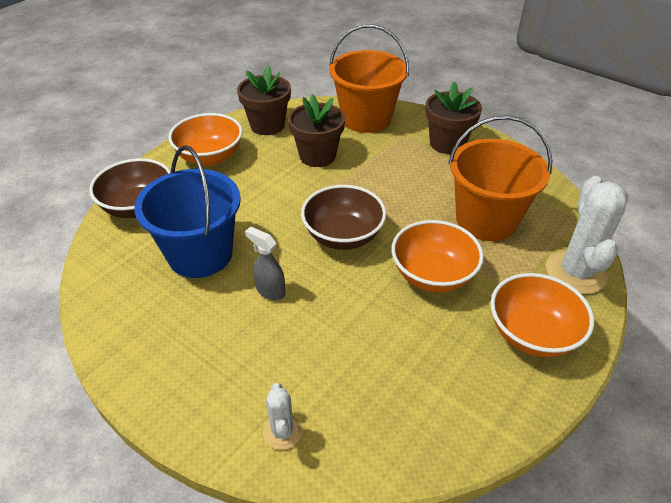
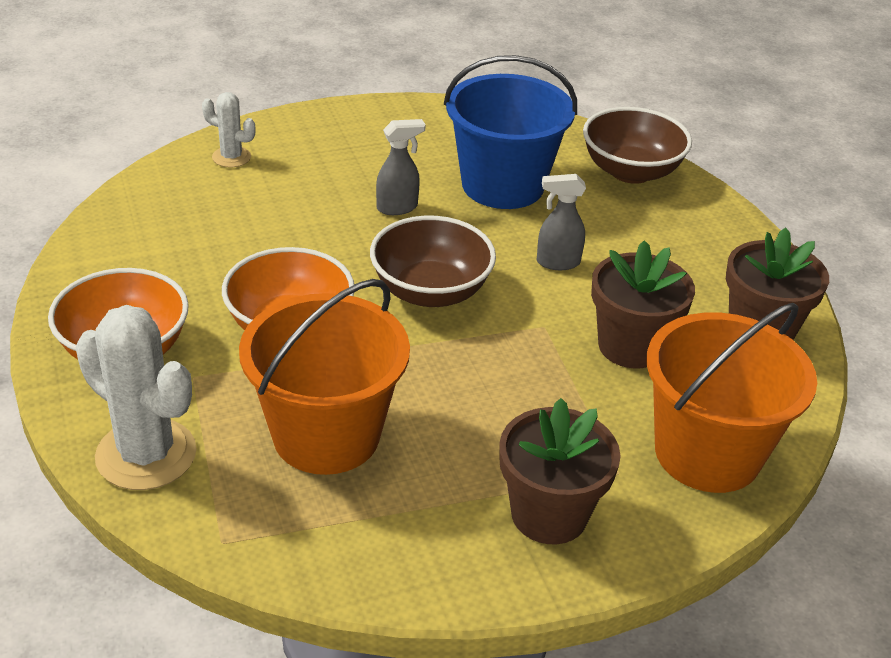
camera: 120 degrees right, 5 degrees down
(210, 157) = (705, 251): orange bowl -> none
(268, 201) = (557, 262): none -> grey spray bottle

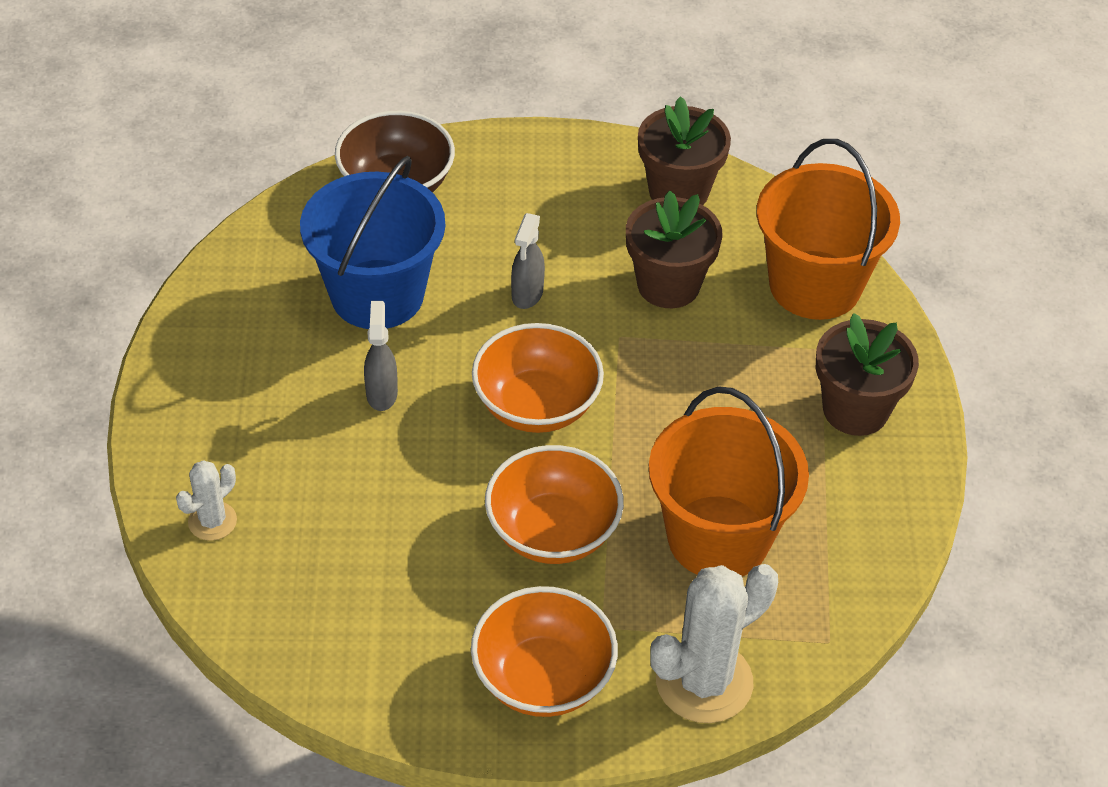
camera: 70 degrees left, 10 degrees up
(430, 291) = (536, 405): brown bowl -> orange bowl

